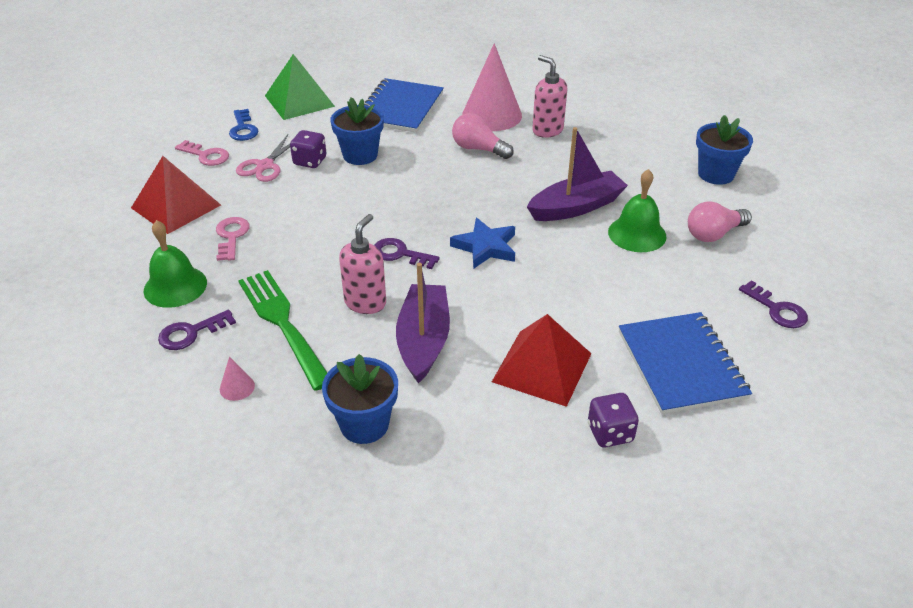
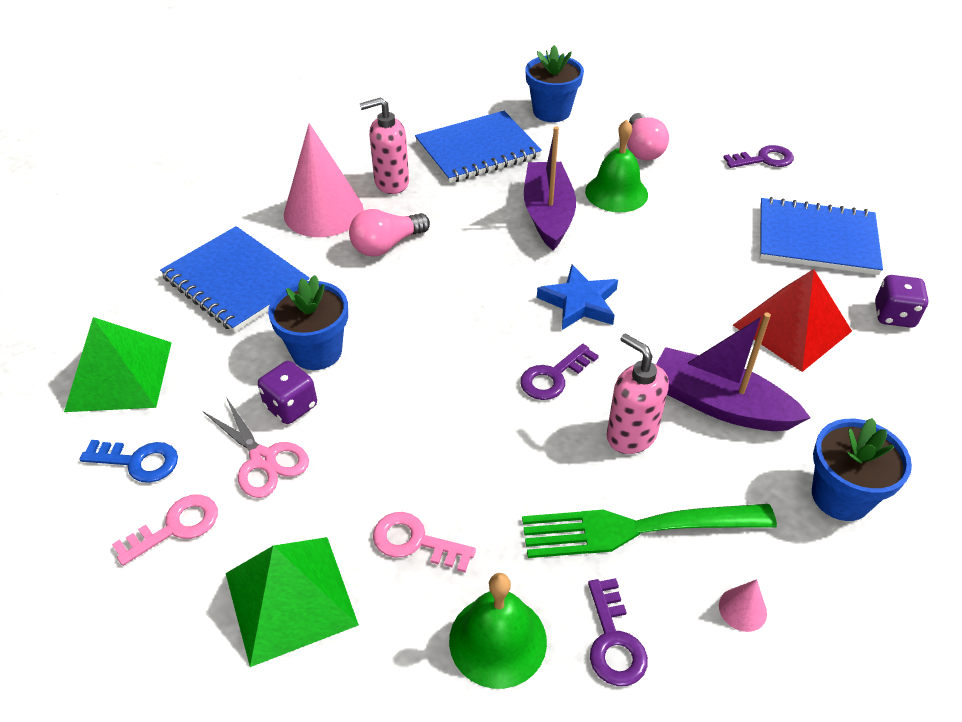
camera: 65 degrees left, 5 degrees up
(176, 206) = (290, 598): red pyramid -> green pyramid
(624, 154) = (477, 150): none -> blue notebook

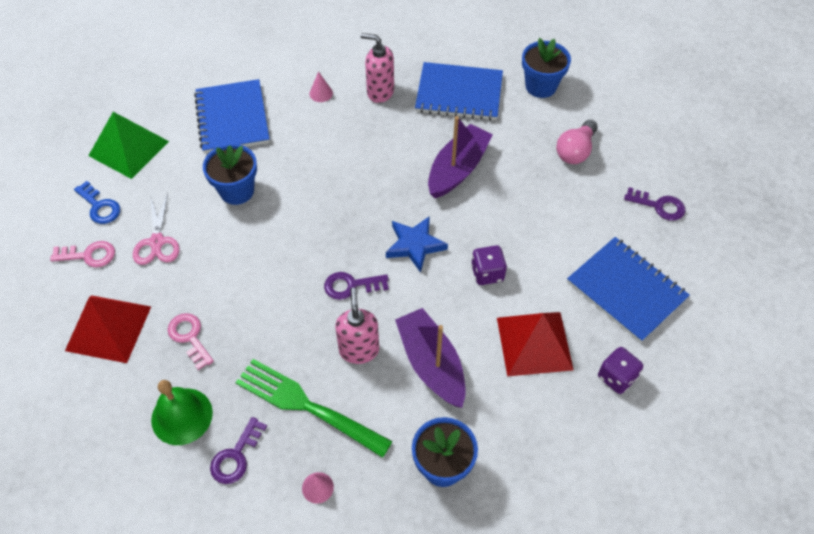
camera: 35 degrees right, 10 degrees up
(290, 598) = (108, 328): green pyramid -> red pyramid
(291, 406) = (195, 218): purple dice -> purple dice (487, 273)
(323, 211) = (321, 93): pink cone -> pink cone, size x0.40
(386, 245) = (336, 138): pink light bulb -> none
(616, 192) = (520, 176): green bell -> none

